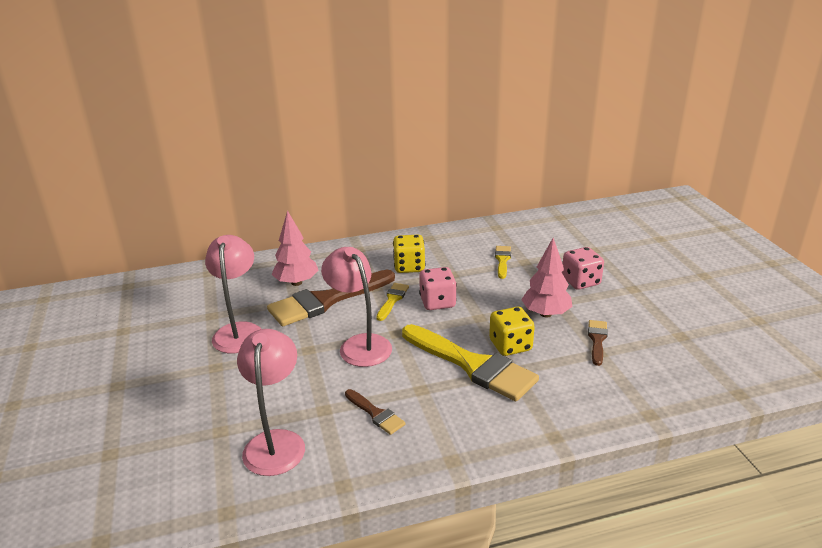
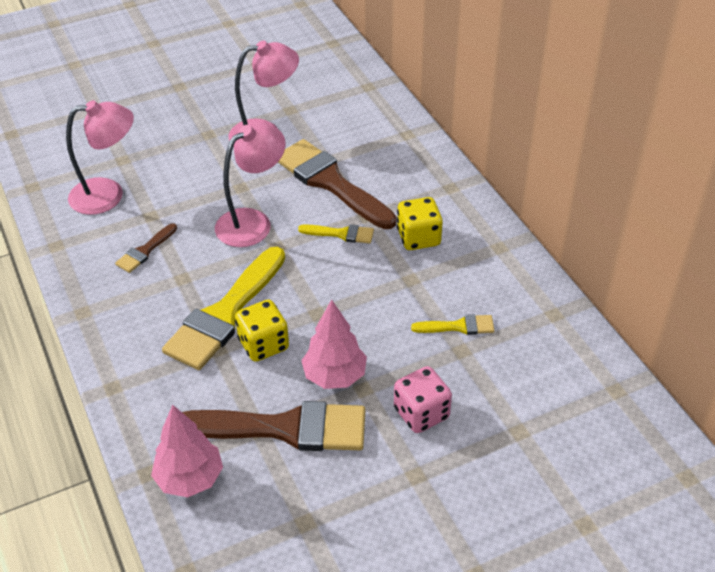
camera: 80 degrees right, 15 degrees up
(296, 283) = (362, 153): pink tree -> pink tree (189, 478)
(437, 302) = (343, 273): pink dice -> none
(597, 340) = (284, 428): brown brush -> brown brush, size x2.15

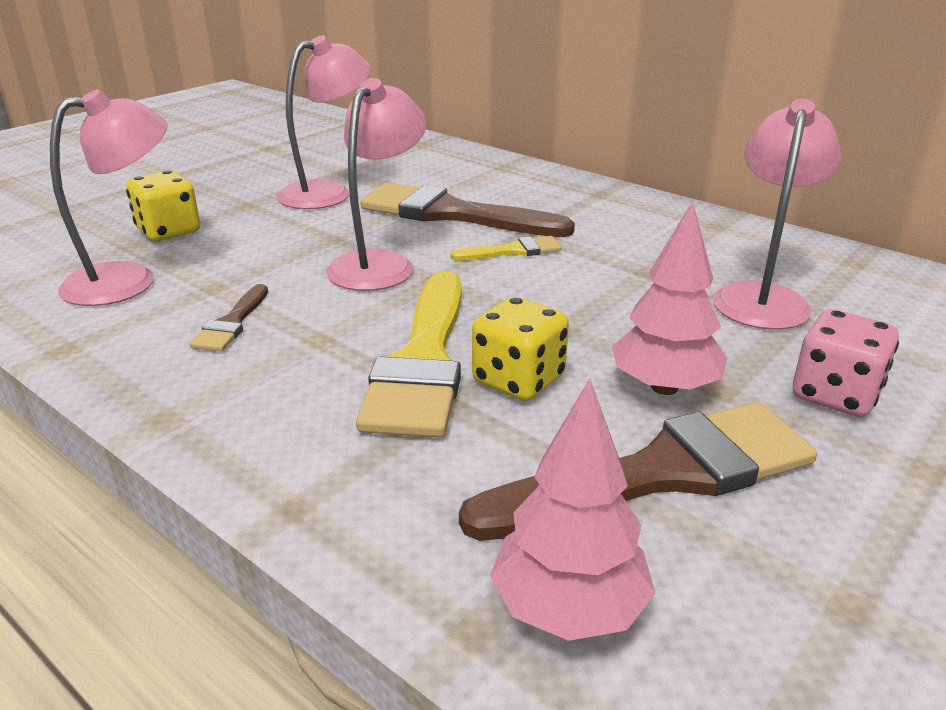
camera: 25 degrees left, 15 degrees down
(418, 238) = (614, 236): yellow dice -> yellow dice (169, 231)
(458, 326) = (762, 297): yellow brush -> pink lamp

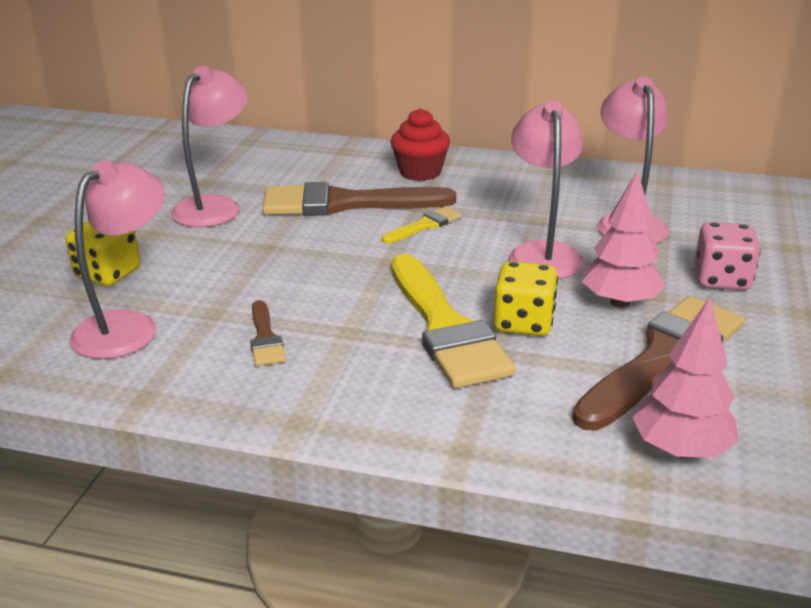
camera: 25 degrees left, 0 degrees up
(379, 264) = (331, 260): pink lamp -> pink lamp (543, 253)
(562, 199) = (420, 172): none -> red cupcake

